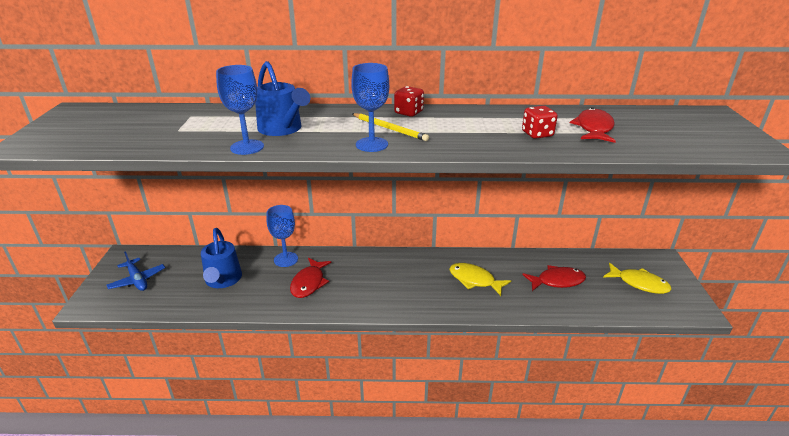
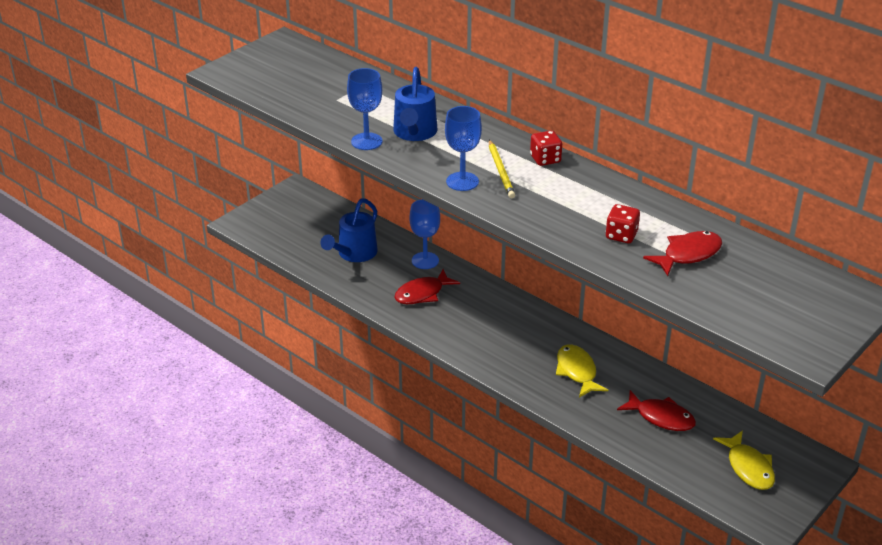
camera: 40 degrees right, 5 degrees up
(137, 280) = (289, 219): blue plane -> none

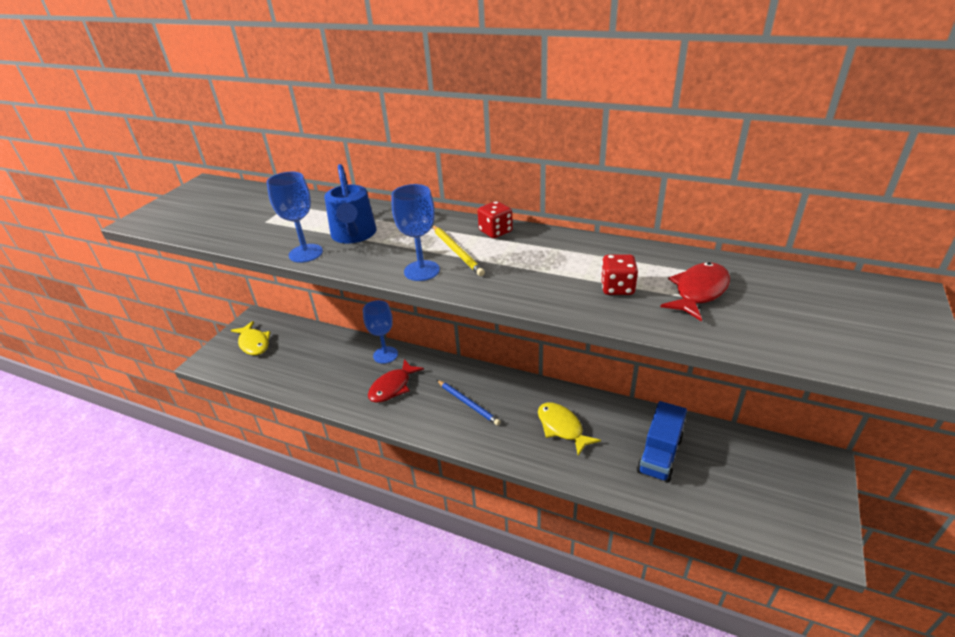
camera: 15 degrees left, 0 degrees up
(354, 254) = (319, 365): blue watering can -> none
(493, 327) = (468, 403): none -> blue pencil
(661, 417) = (659, 454): red fish -> blue truck
(748, 467) = (767, 486): yellow fish -> yellow fish (254, 343)

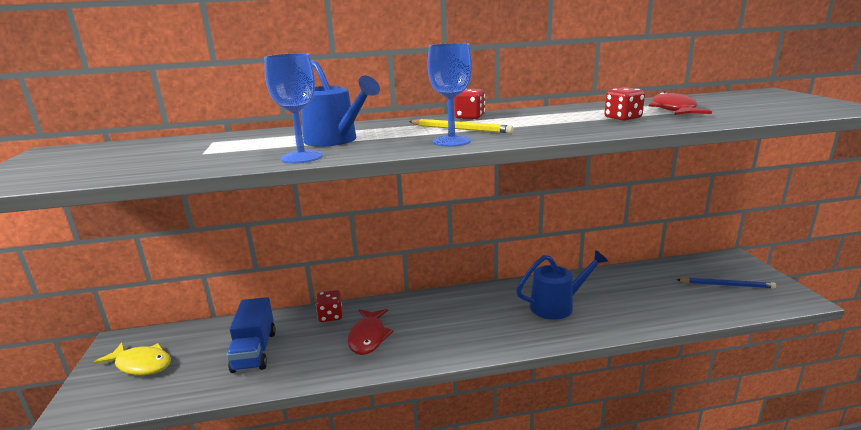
camera: 35 degrees left, 15 degrees down
(385, 355) = (330, 316): blue goblet -> red dice
(468, 403) = (459, 320): blue pencil -> blue pencil (726, 285)
(562, 428) = (557, 305): yellow fish -> blue watering can
(659, 454) = (645, 293): blue truck -> blue truck (255, 351)

